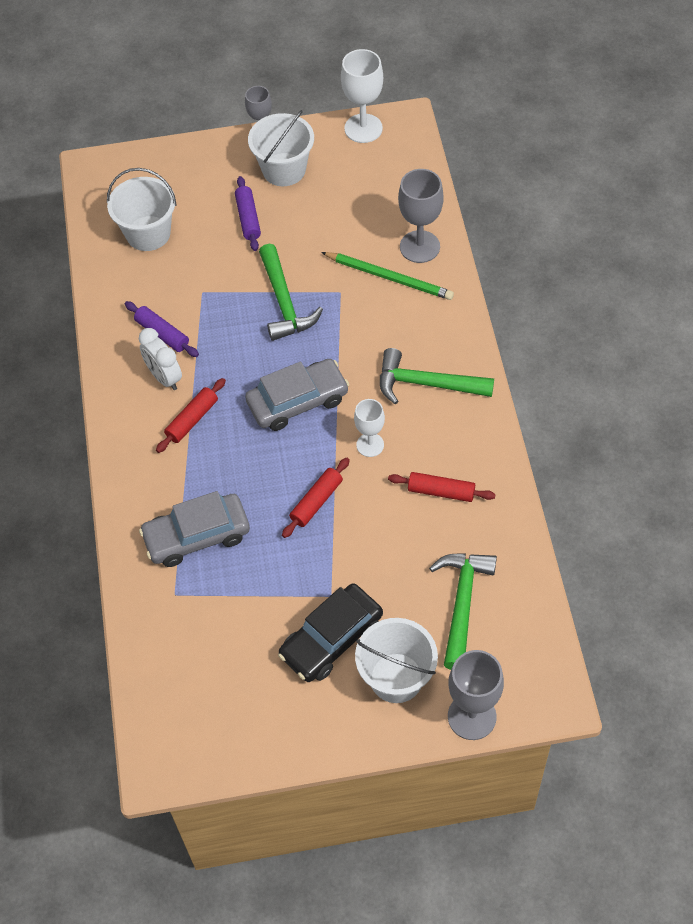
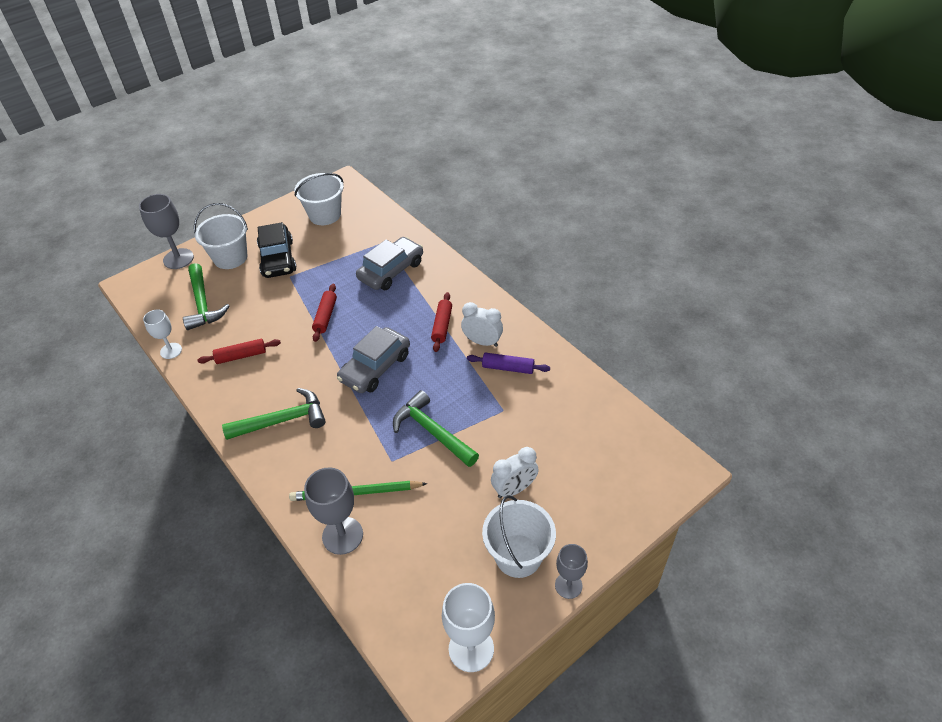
camera: 150 degrees right, 10 degrees down
(148, 233) = (586, 436): white bucket -> white bucket (325, 215)
(248, 218) = (514, 489): purple rolling pin -> white clock
(331, 639) = (278, 258): black car -> black car turned 150 degrees clockwise
(370, 445) = (306, 362): white goblet -> white goblet (171, 351)

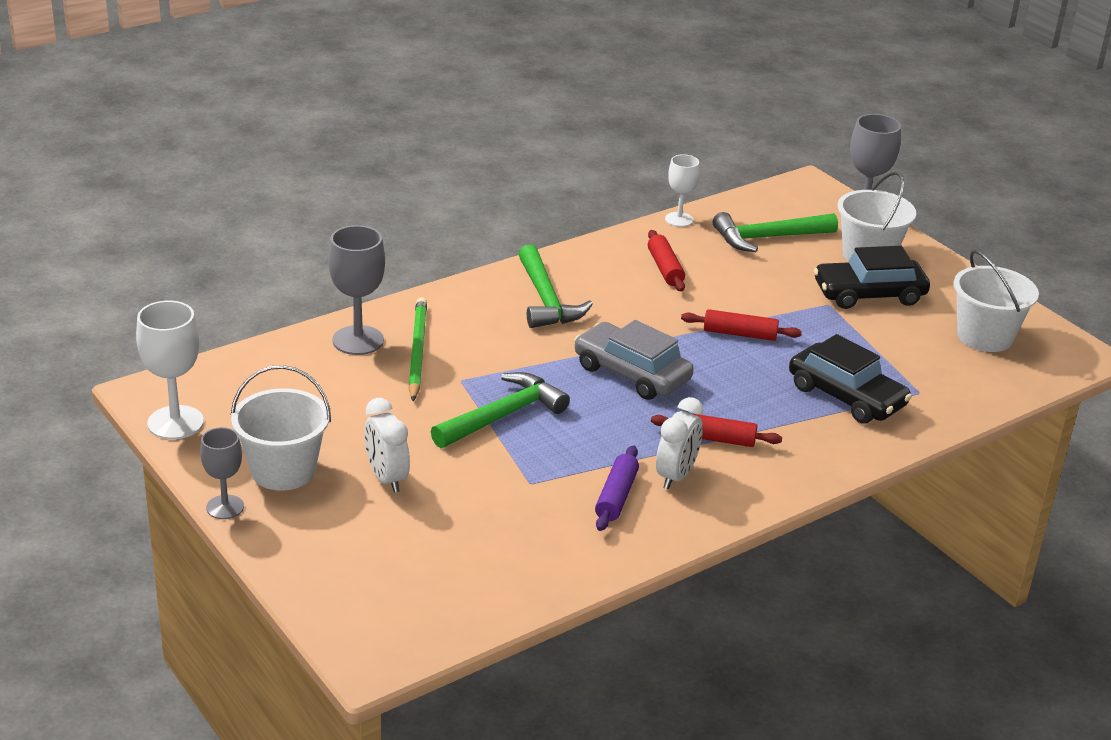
camera: 90 degrees right, 15 degrees down
(391, 270) = (846, 396): grey car -> black car

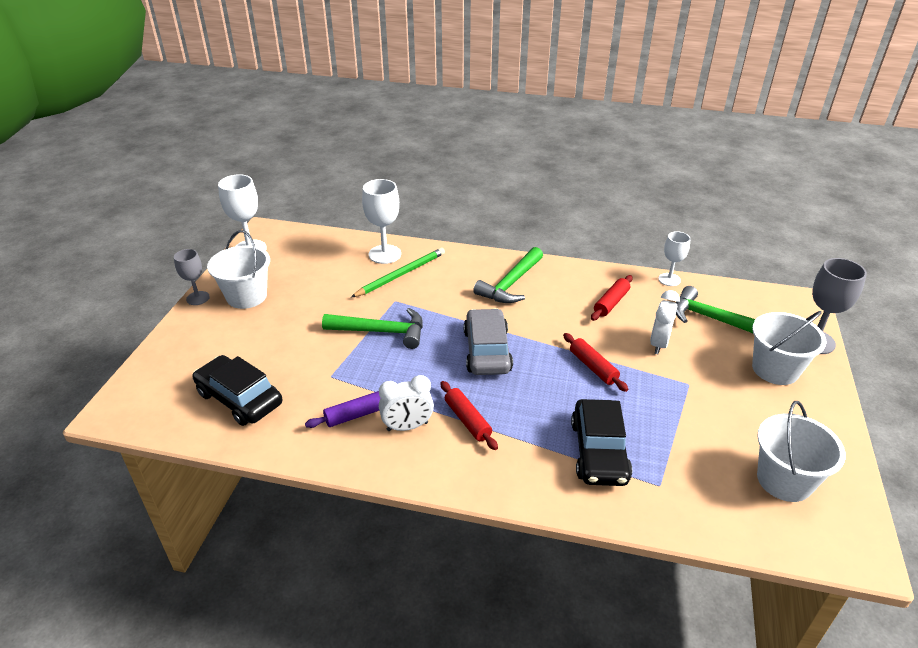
camera: 50 degrees right, 5 degrees up
(358, 340) = (385, 254): grey goblet -> white goblet
(386, 478) = (277, 328): white clock -> white clock (659, 344)
(869, 294) = (732, 395): black car -> black car (239, 398)

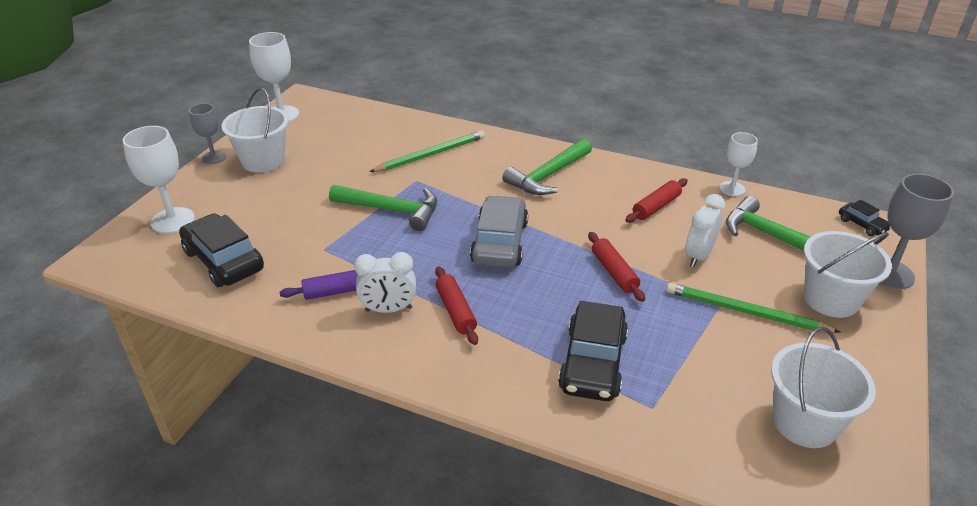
camera: 10 degrees right, 0 degrees up
(385, 254) = (420, 132): white goblet -> white goblet (173, 220)
(710, 389) = (745, 312): none -> green pencil
(782, 300) = (862, 224): none -> black car

